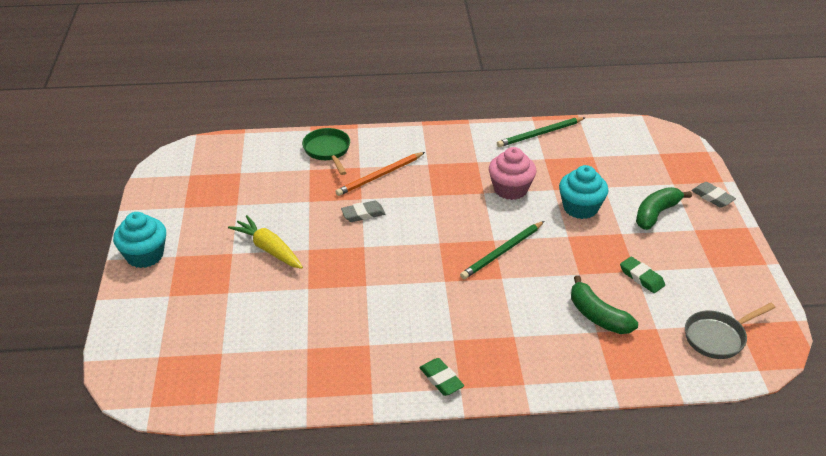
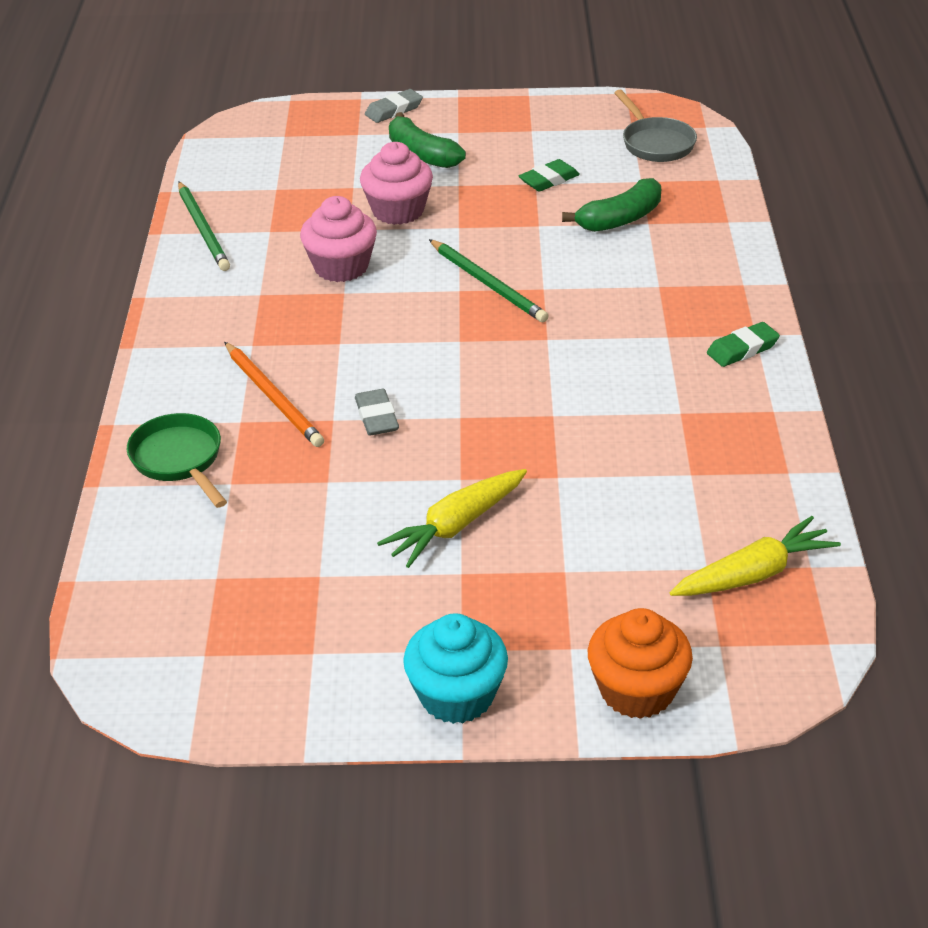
camera: 85 degrees left, 0 degrees up
(132, 321) = (637, 690): none -> orange cupcake
(213, 374) = (753, 574): none -> yellow carrot
(328, 151) = (179, 460): green pan -> green pan turned 75 degrees clockwise
(580, 208) = (398, 211): turquoise cupcake -> pink cupcake

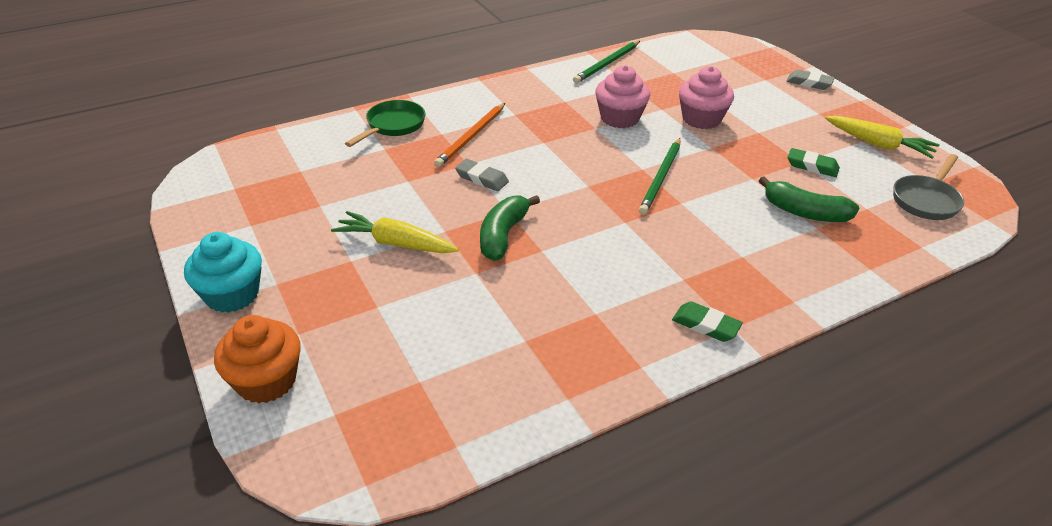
camera: 60 degrees right, 0 degrees up
(376, 417) = (482, 178): grey eraser -> grey eraser turned 75 degrees clockwise
(421, 154) = (774, 108): green banana -> green banana (503, 235)
(753, 574) = (426, 411): yellow carrot -> yellow carrot (878, 144)

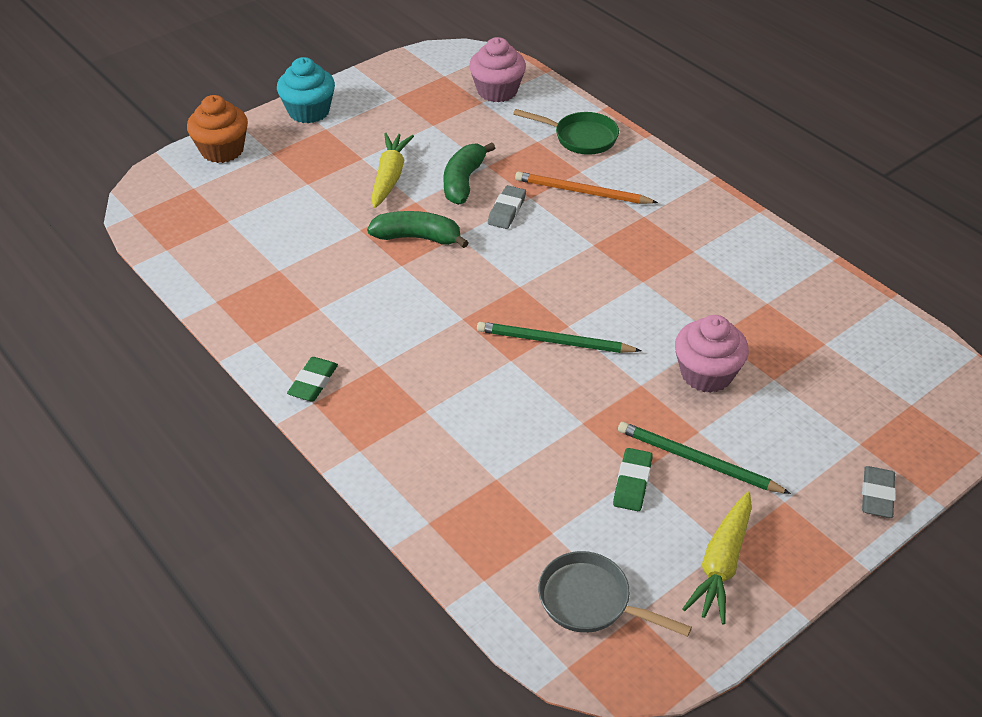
camera: 80 degrees right, 5 degrees up
(607, 64) = (811, 278): green pencil -> green pencil (697, 461)
(619, 118) = (673, 299): pink cupcake -> pink cupcake (497, 91)
(804, 212) = (523, 469): green banana -> green banana (463, 182)

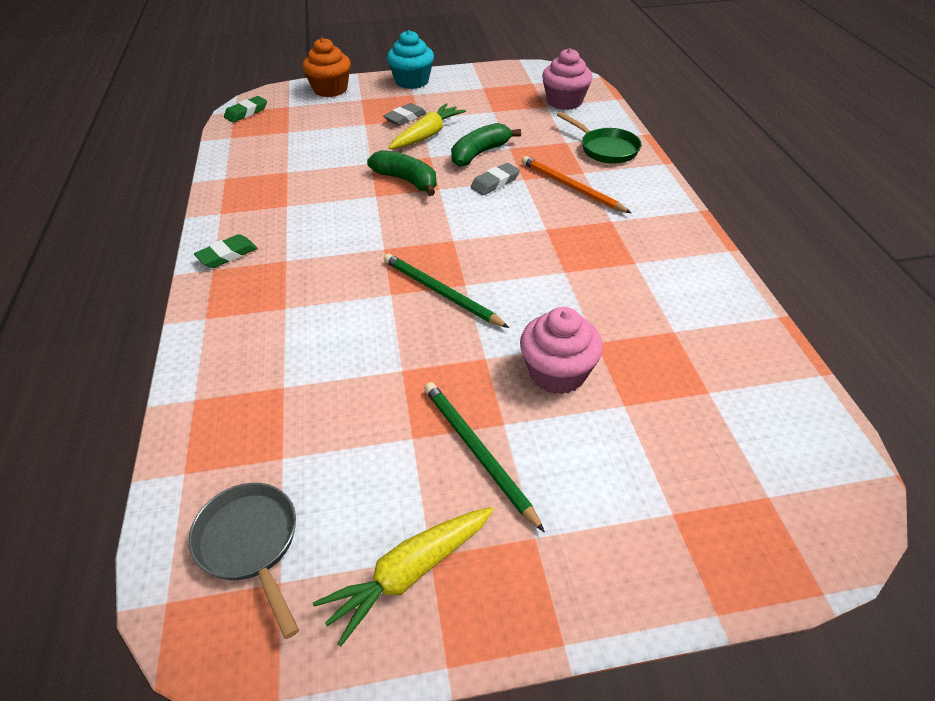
camera: 30 degrees right, 0 degrees up
(632, 483) = (396, 445): green eraser -> green eraser (246, 112)
(877, 495) = (649, 583): grey eraser -> grey eraser (405, 118)

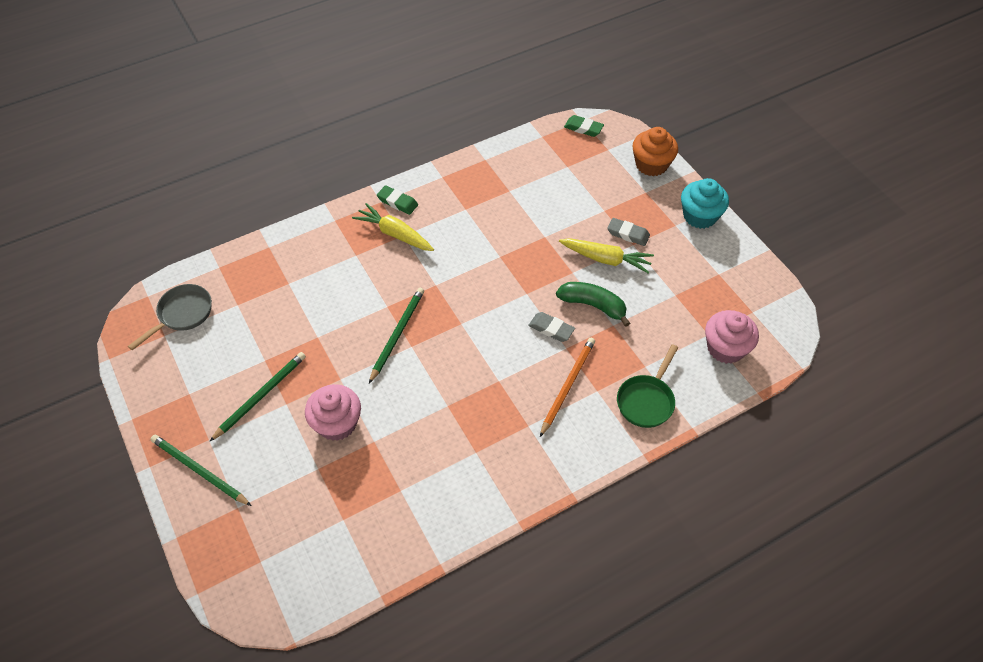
camera: 70 degrees right, 10 degrees up
(407, 180) = (528, 268): green banana -> none
(409, 573) = (177, 387): yellow carrot -> yellow carrot (395, 234)
(593, 559) = (199, 471): none -> green pencil

